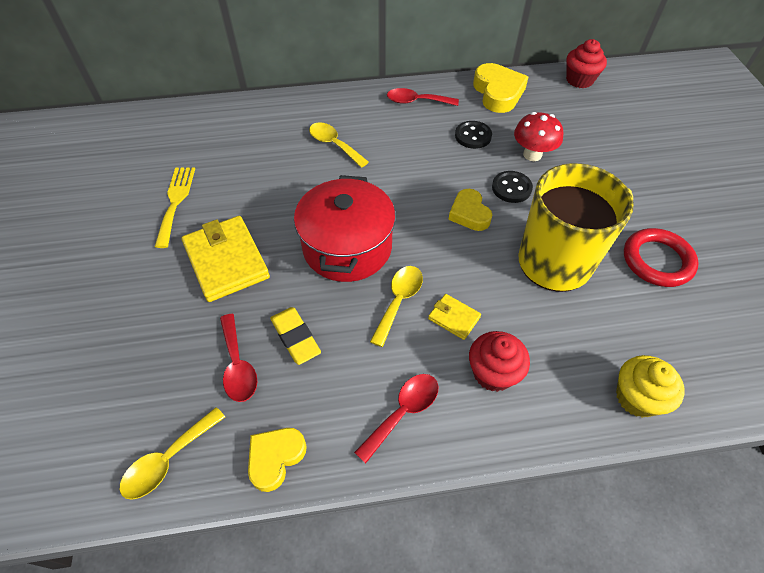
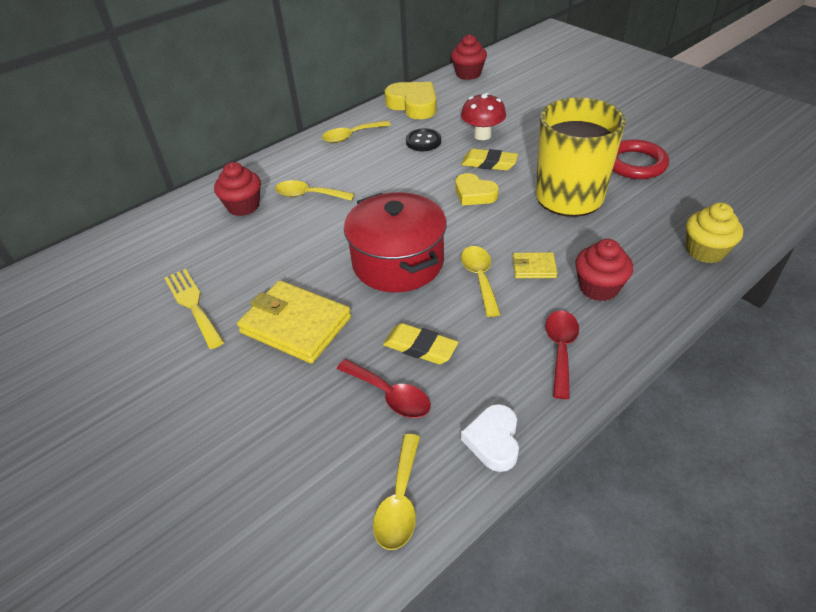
camera: 30 degrees left, 10 degrees down
(275, 458) = (493, 440): yellow heart -> white heart
(278, 131) = (243, 206): none -> red cupcake
(416, 101) = (351, 136): red spoon -> yellow spoon
(511, 188) = (489, 163): black button -> yellow eraser

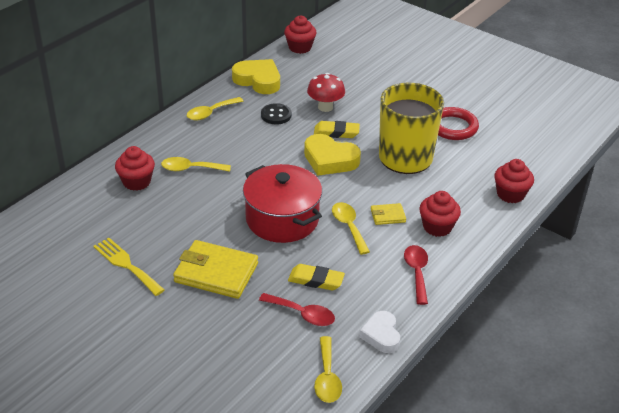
camera: 15 degrees left, 5 degrees down
(474, 194) = (330, 160): yellow heart -> yellow heart, size x1.53
(705, 251) = (510, 194): yellow cupcake -> red cupcake

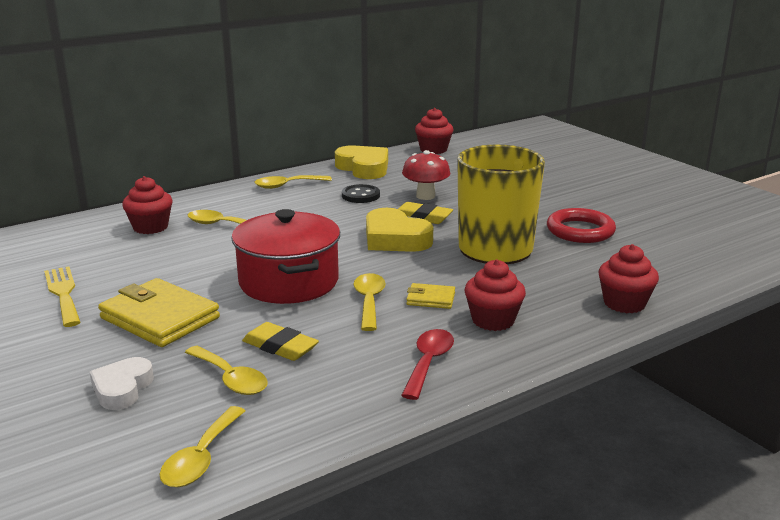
camera: 20 degrees right, 15 degrees down
(302, 314) = (230, 379): red spoon -> yellow spoon
(381, 335) = (322, 423): white heart -> white heart (122, 388)

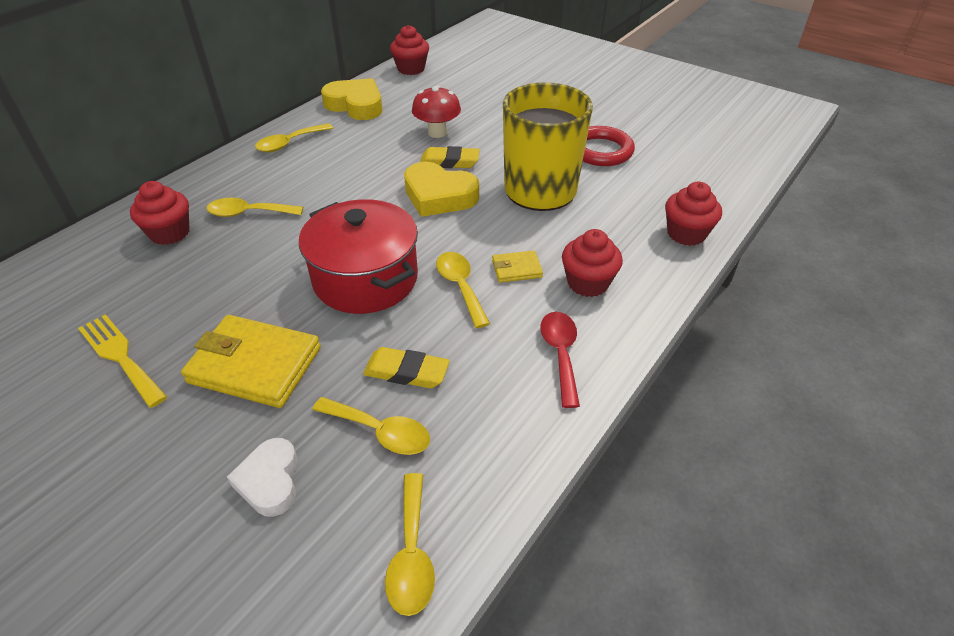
camera: 20 degrees left, 20 degrees up
(360, 195) = (373, 143): black button -> none

